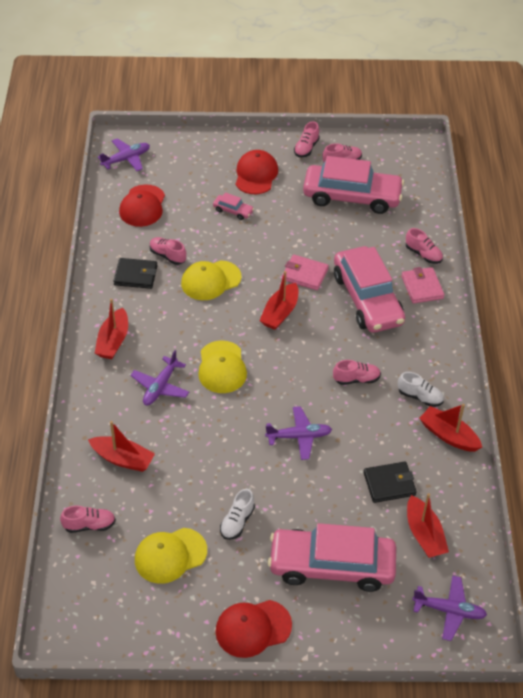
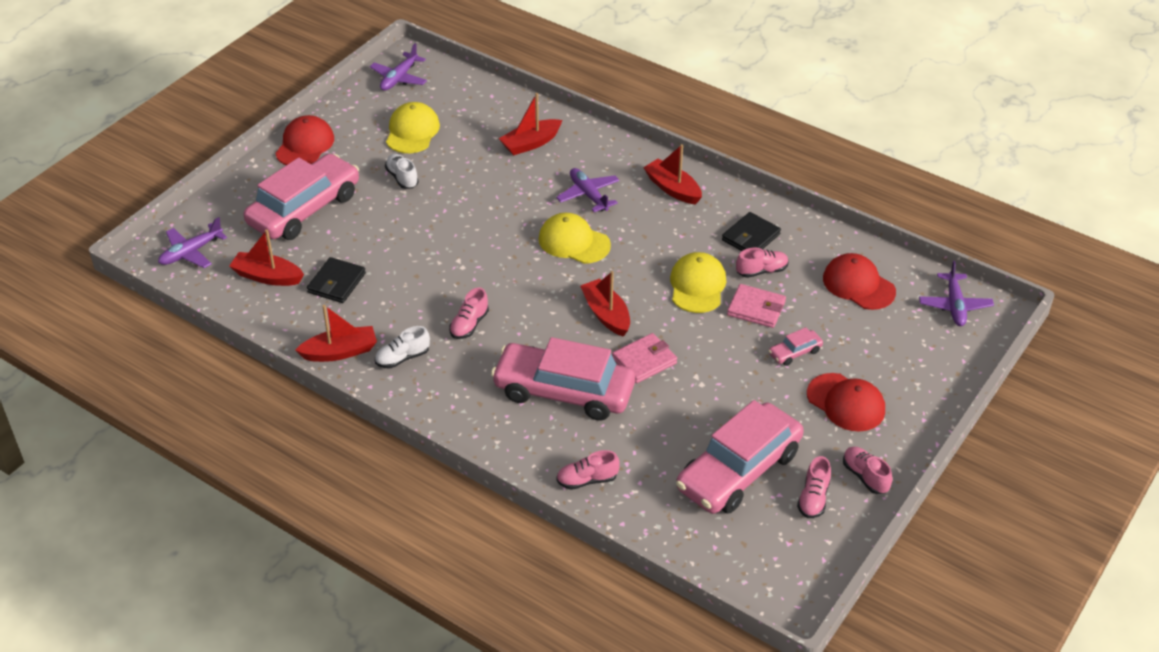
camera: 125 degrees right, 5 degrees down
(89, 525) = (485, 104): pink shoe -> none
(299, 436) = (445, 253): purple plane -> purple plane (399, 78)
(422, 287) = (539, 447): pink wallet -> pink wallet (756, 308)

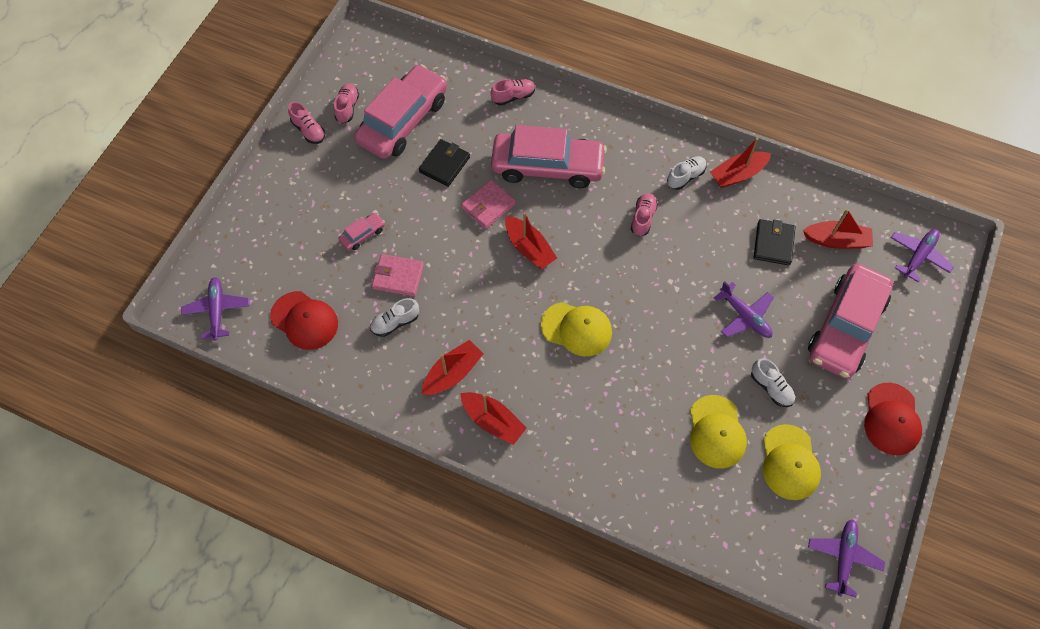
camera: 170 degrees right, 20 degrees up
(530, 143) = (656, 466): red boat -> red boat (452, 373)
(588, 195) = (577, 396): purple plane -> purple plane (744, 316)
(697, 286) = (453, 294): yellow cap -> yellow cap (716, 432)
(751, 237) = (408, 365): black wallet -> black wallet (444, 164)
(761, 271) = (395, 322): pink shoe -> white shoe
(846, 403) = (321, 192): red cap -> none

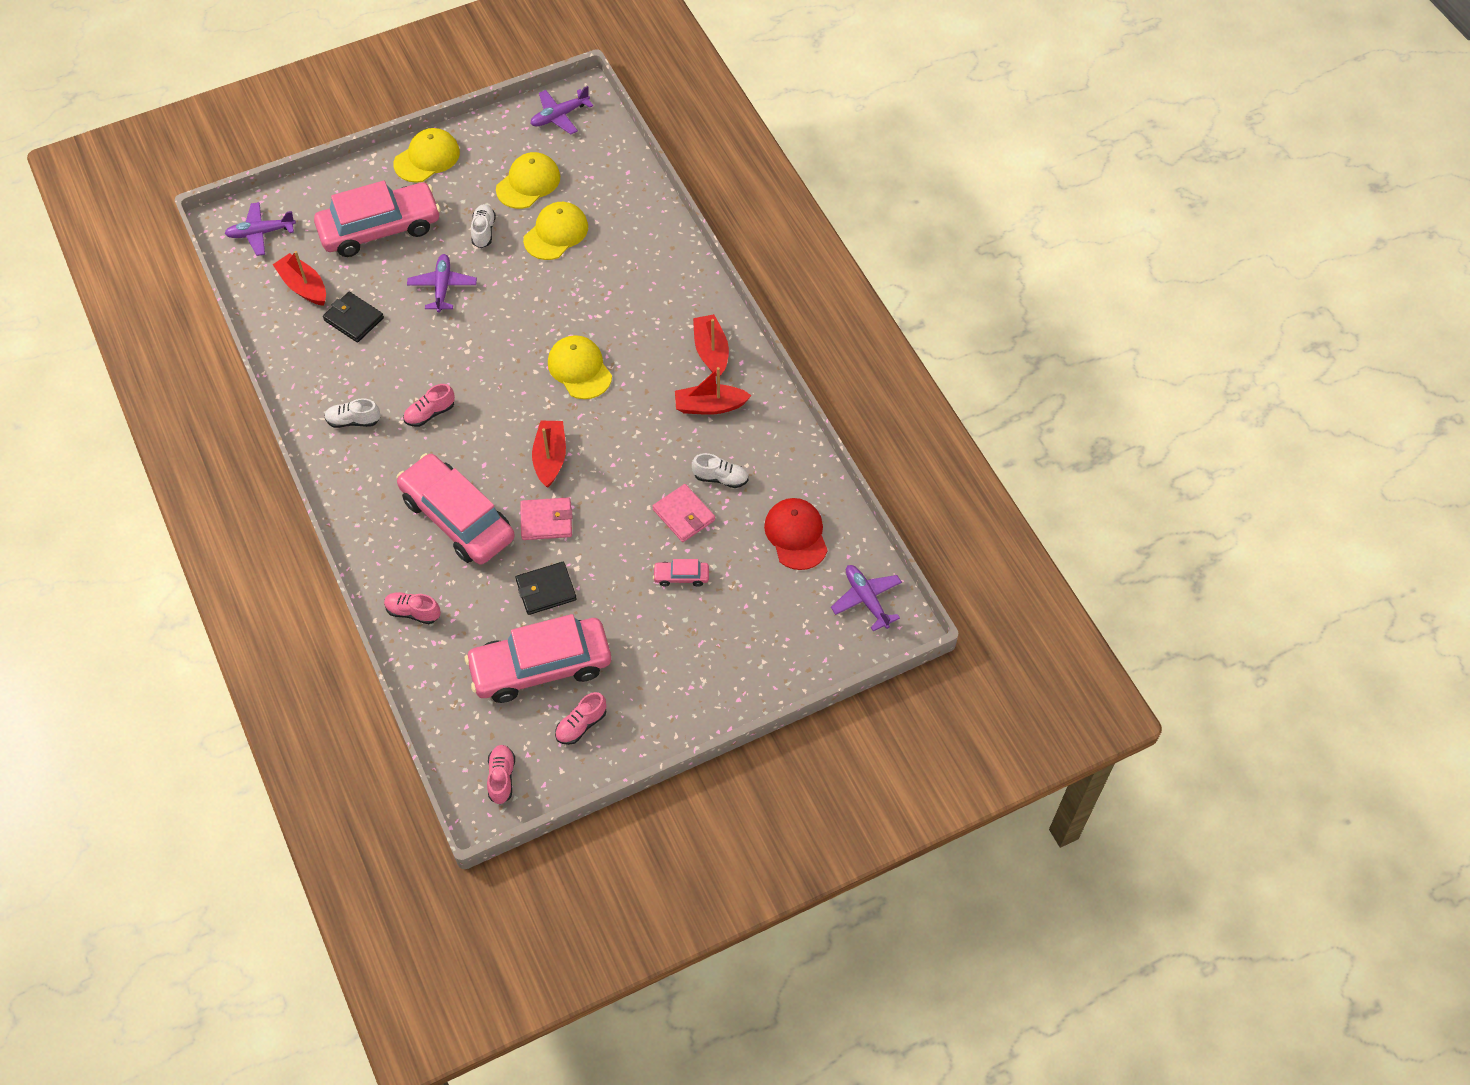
camera: 140 degrees left, 5 degrees down
(217, 310) = (866, 599): purple plane -> purple plane turned 120 degrees clockwise
(308, 130) = (641, 727): pink shoe -> pink shoe (501, 777)
(737, 174) = (309, 391): red boat -> none
(773, 244) = (353, 319): black wallet -> black wallet turned 75 degrees clockwise
(891, 419) = (427, 158): red cap -> yellow cap

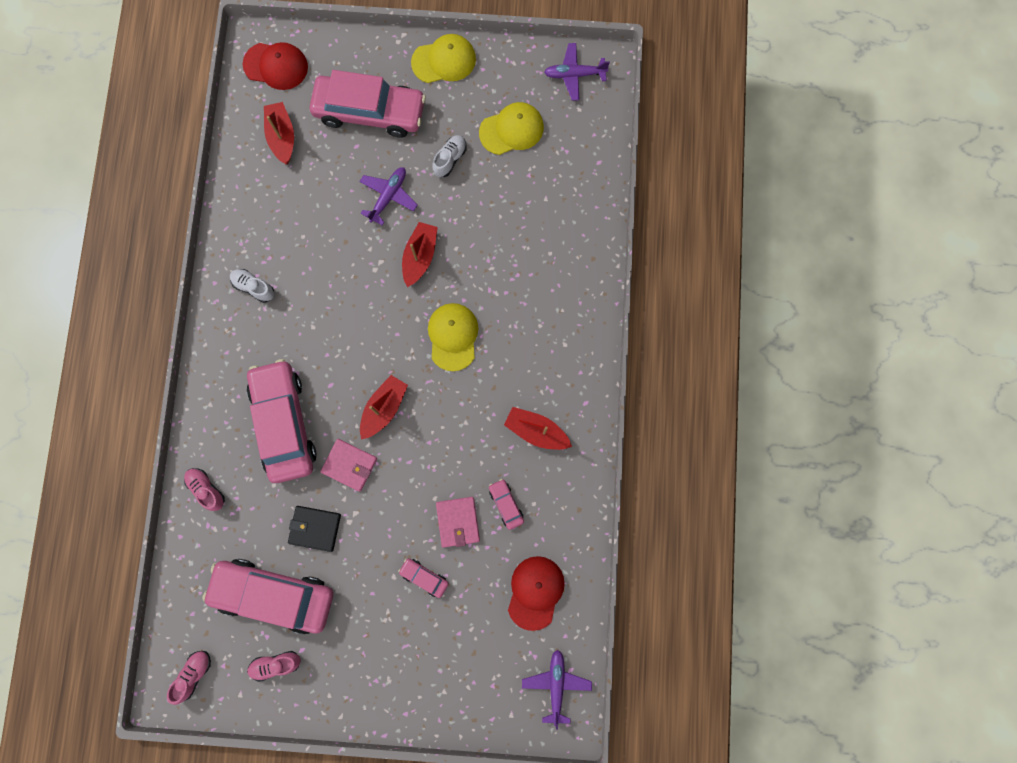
camera: 30 degrees right, 20 degrees up
(260, 233) = (276, 66): purple plane -> red cap
(353, 319) = (304, 190): black wallet -> none
(430, 413) = (315, 313): pink shoe -> none
(556, 233) = (507, 192): yellow cap -> none
(711, 351) = (567, 379): red boat -> red boat (420, 256)
(720, 478) = (506, 504): white shoe -> pink car

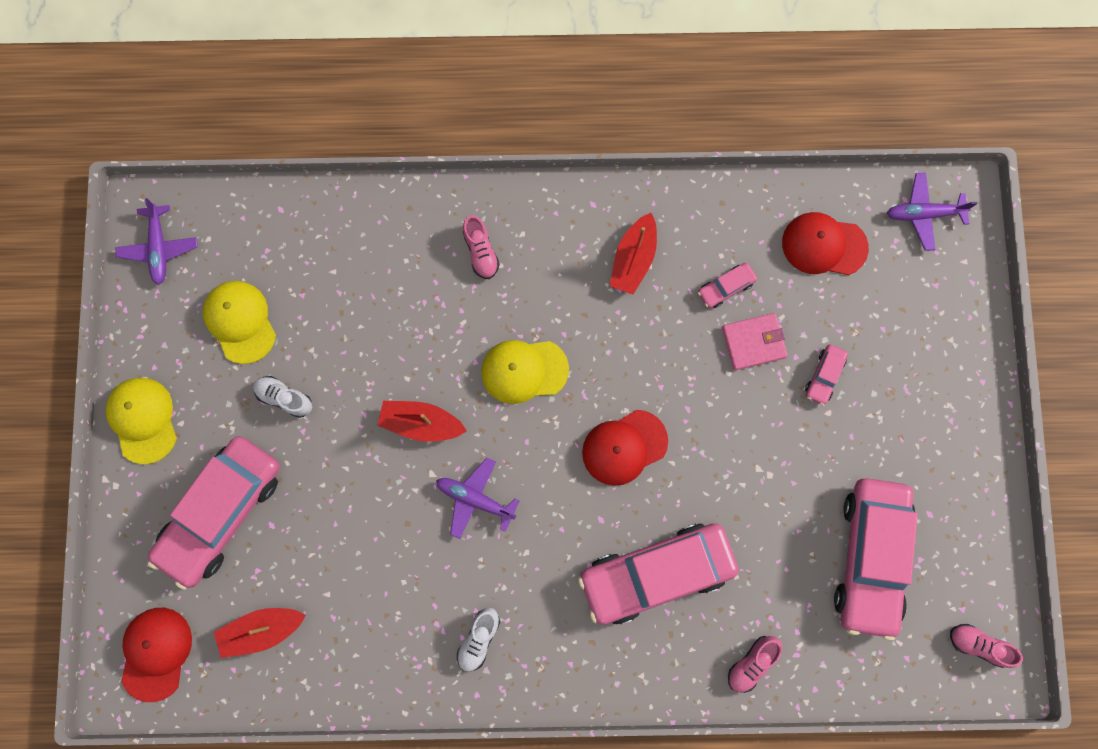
camera: 95 degrees left, 0 degrees up
(276, 664) = (950, 543): pink shoe -> pink shoe (481, 252)
(315, 528) = (783, 516): black wallet -> none
(349, 465) = (700, 482): pink wallet -> none
(370, 112) = (221, 512): pink car -> pink car turned 150 degrees counterclockwise
(384, 408) = (624, 447): red boat -> red cap
(388, 196) = (341, 473): purple plane -> purple plane (475, 499)

